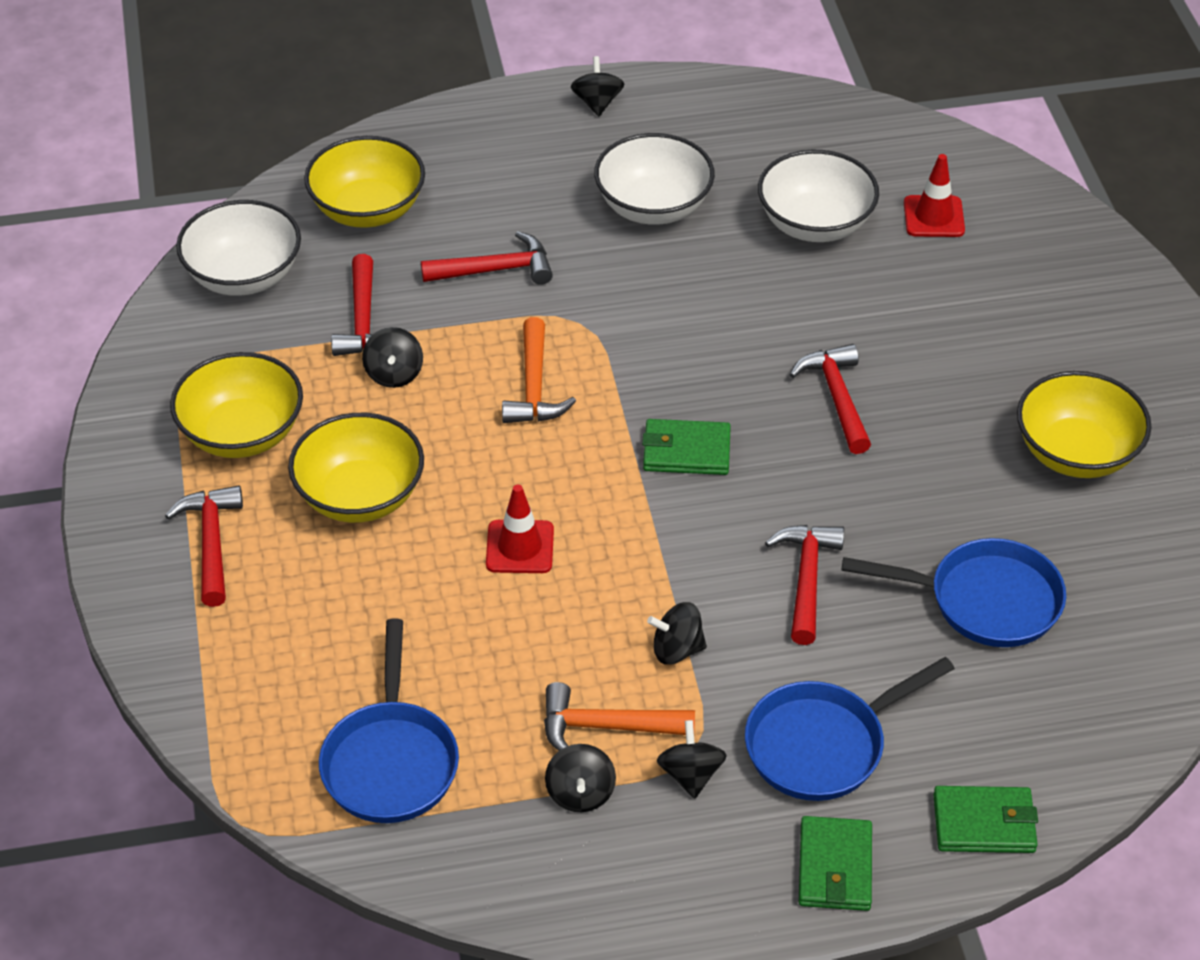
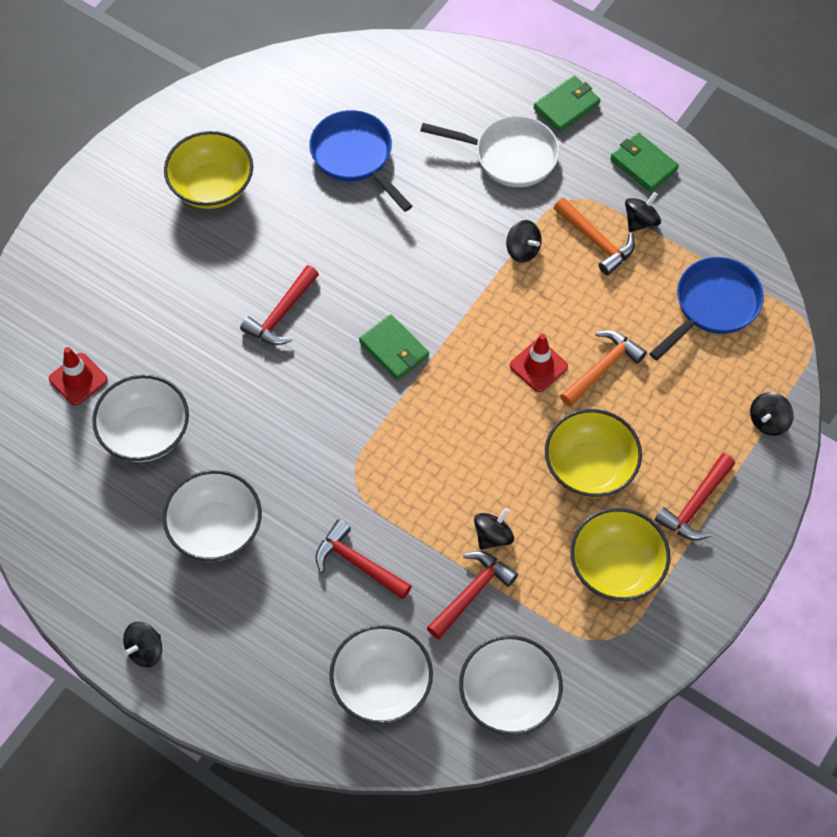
camera: 135 degrees left, 15 degrees up
(368, 209) = (381, 686): yellow bowl -> white bowl
(534, 387) = (426, 459): orange hammer -> orange hammer (602, 368)
(690, 774) = (582, 190): black spinning top -> black spinning top (768, 421)
(806, 579) = (421, 233): red hammer -> none
(822, 745) = (510, 156): blue pan -> white pan
(984, 823) = (483, 73): green wallet -> green wallet (643, 164)

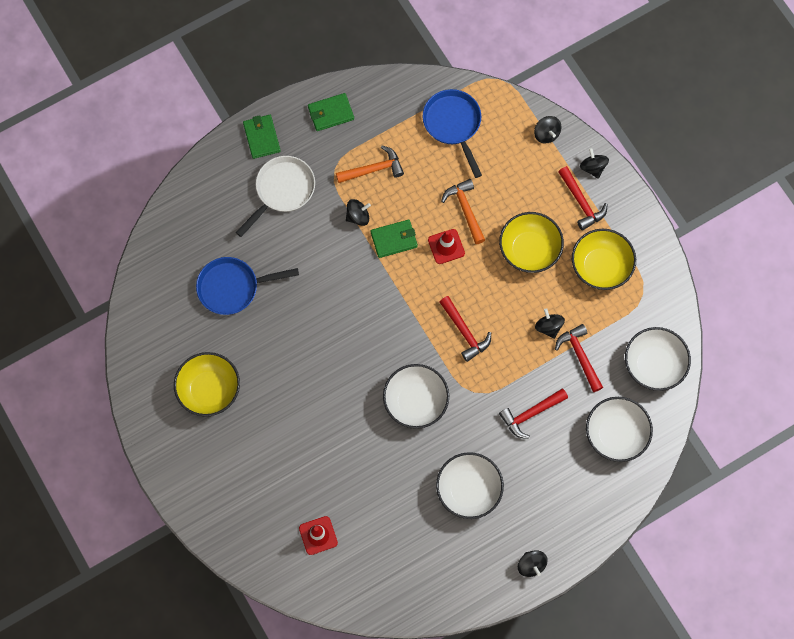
camera: 65 degrees left, 10 degrees up
(145, 433) = (379, 507): white bowl -> white bowl (415, 402)
(281, 314) = (332, 386): red hammer -> red hammer (464, 332)
(394, 349) = (392, 327): green wallet -> green wallet (394, 239)
(640, 221) = (372, 136): black spinning top -> black spinning top (593, 167)

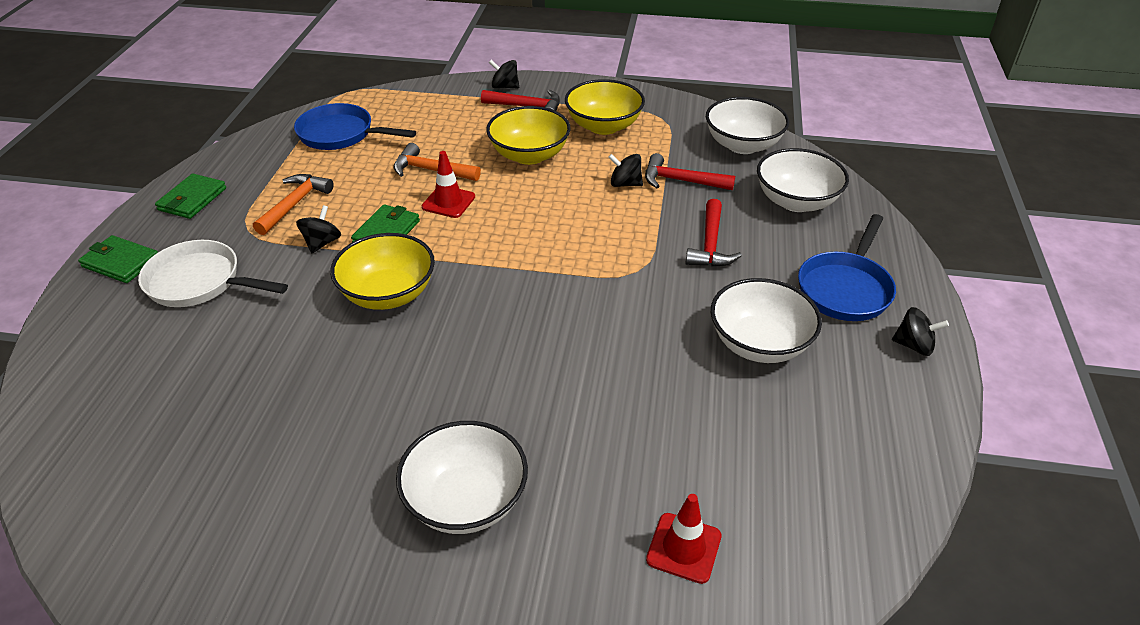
camera: 50 degrees left, 30 degrees down
(209, 390) = (317, 532): yellow bowl -> yellow bowl (388, 294)
(232, 287) = (228, 403): blue pan -> blue pan (845, 288)
(282, 190) = (199, 282): white pan -> white pan turned 60 degrees counterclockwise
(415, 402) = (594, 324): white bowl -> white bowl (466, 500)
(464, 332) = (558, 240): red hammer -> none
(546, 134) = (436, 93): black spinning top -> none

